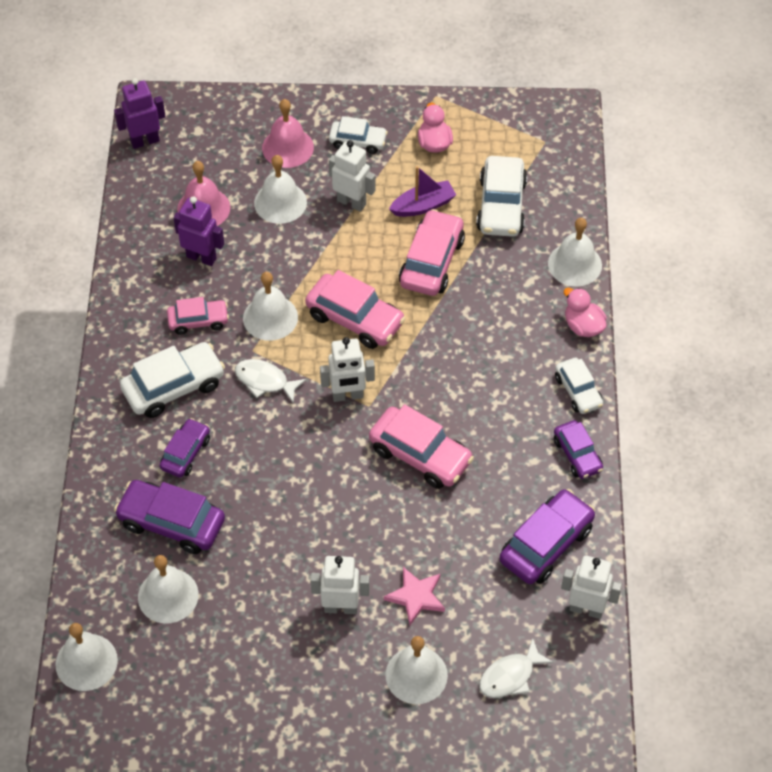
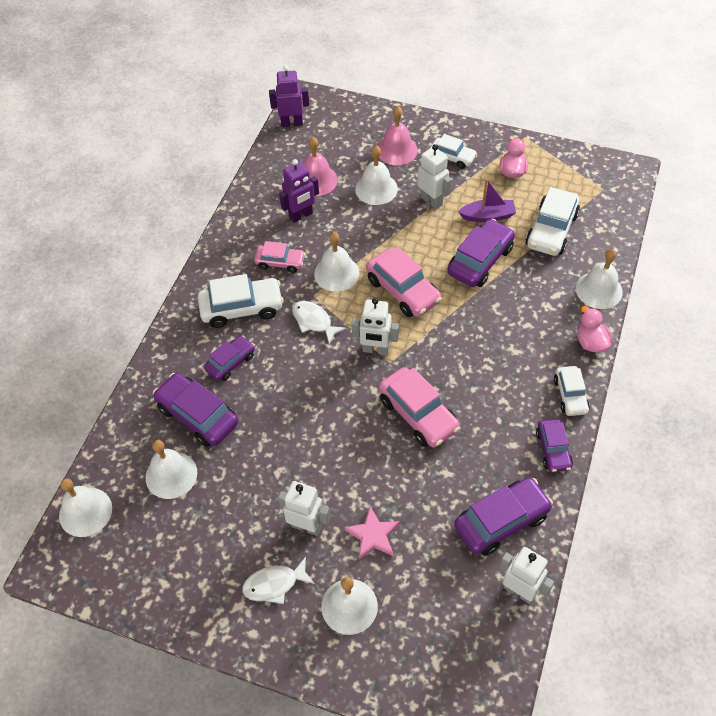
camera: 20 degrees right, 0 degrees up
(201, 257) = (301, 215): purple robot -> purple robot turned 105 degrees clockwise
(431, 262) = (480, 260): pink car -> purple car
(510, 676) = (431, 633): white fish -> white fish (274, 584)

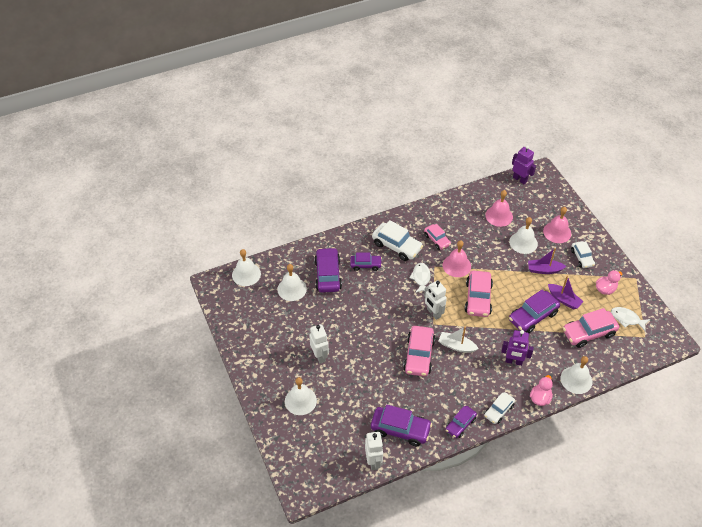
camera: 45 degrees right, 5 degrees down
(274, 584) = (282, 365): white fish -> white fish (627, 319)
(301, 215) = (471, 226): purple robot -> purple robot (513, 361)
(336, 273) = (456, 265): white bell -> pink bell
(373, 535) = (341, 384): pink star -> none
(432, 201) = (544, 270): white robot -> purple boat
(444, 364) = (456, 346): none -> white boat
(480, 260) = (533, 316): purple car -> purple car turned 150 degrees clockwise
(551, 230) = (588, 333): white car -> pink car

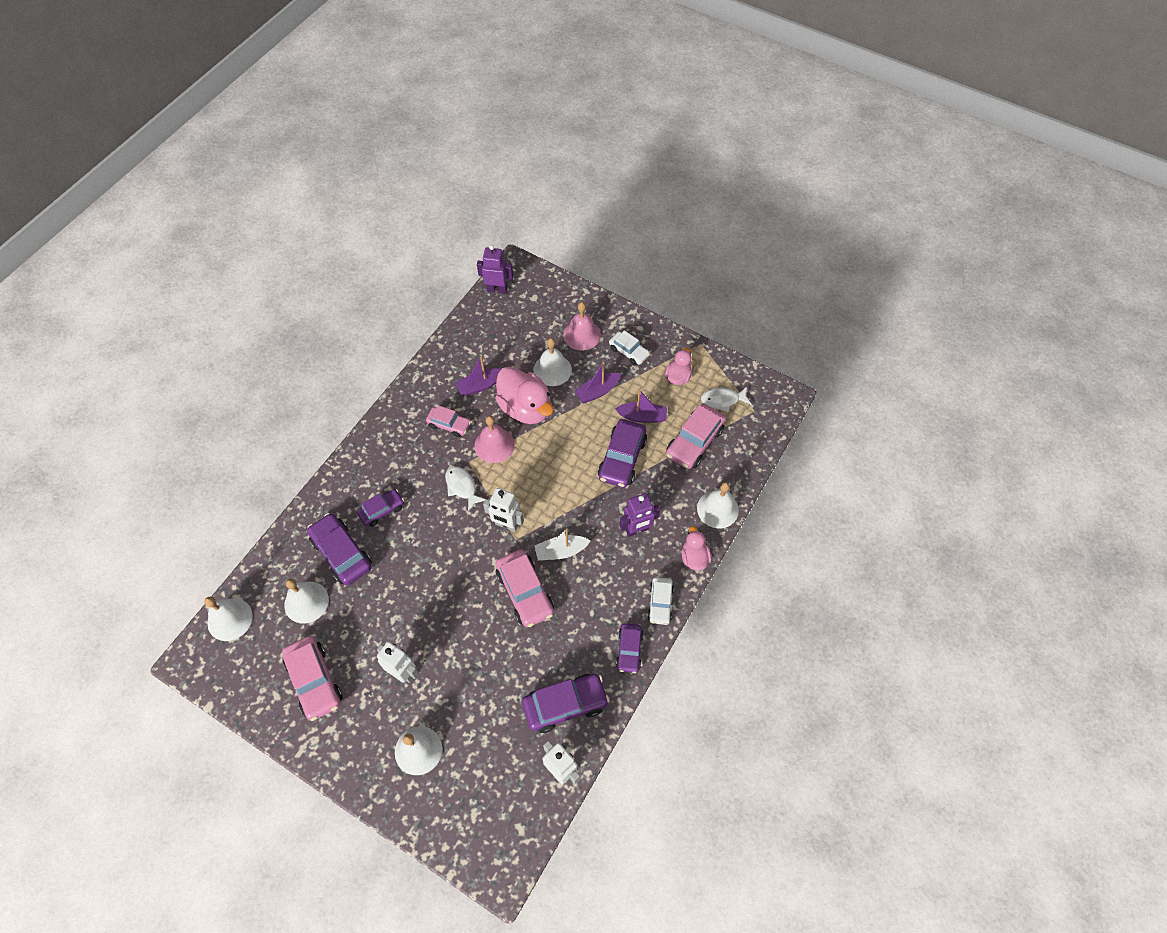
camera: 35 degrees left, 10 degrees up
(397, 246) = (405, 461): white car -> none
(471, 228) = (480, 385): none -> purple boat
(478, 298) = (546, 473): pink car -> pink car (315, 681)
(490, 255) = (525, 408): none -> pink duck
(499, 216) = (502, 351): pink bell -> none

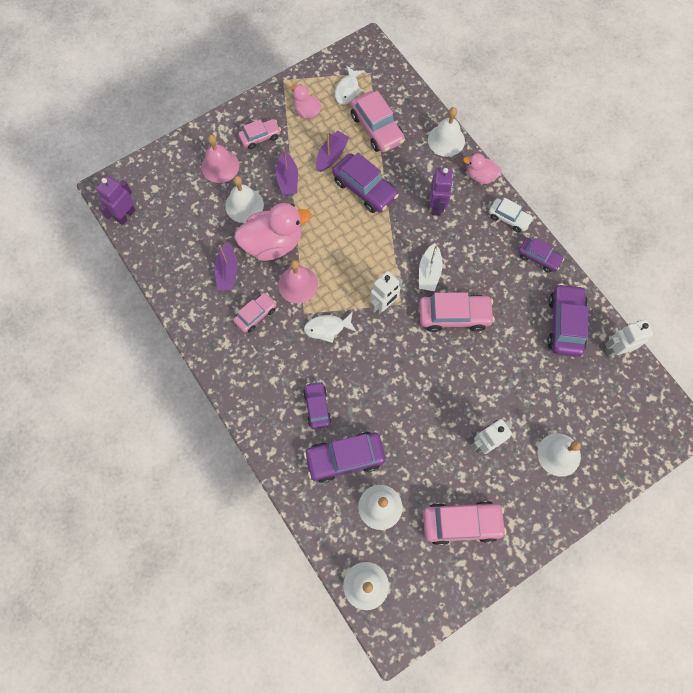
camera: 65 degrees left, 10 degrees up
(629, 352) = (260, 137): white car -> pink car

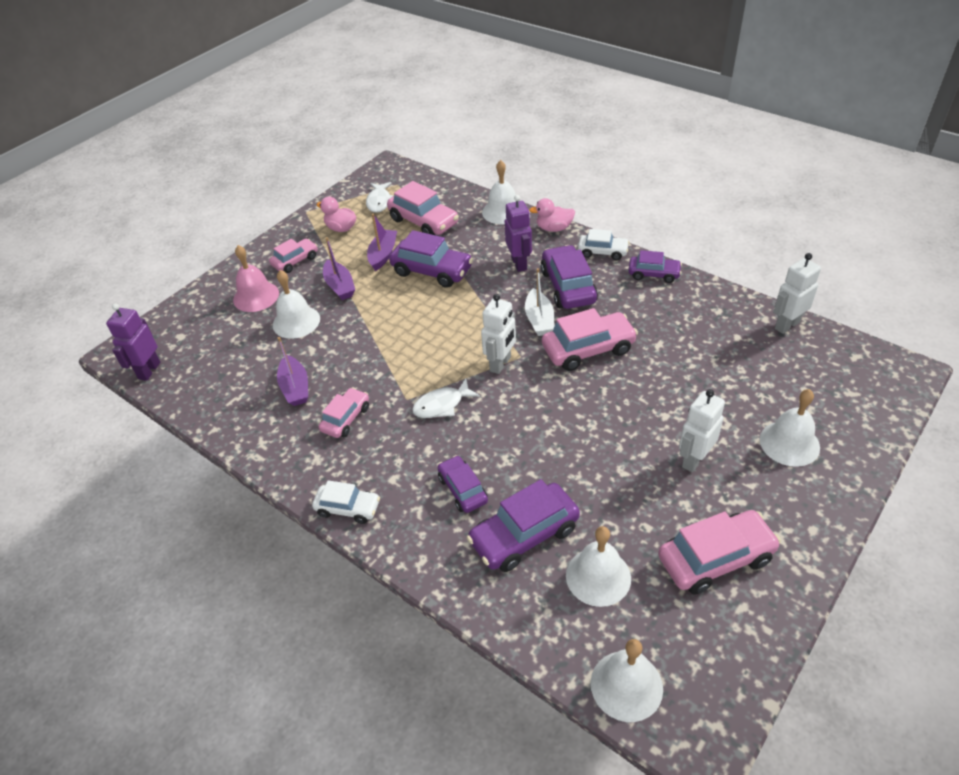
camera: 15 degrees left, 25 degrees down
(236, 393) = (348, 508): none -> white car
(273, 243) = (343, 345): pink duck -> none
(298, 284) = (388, 374): pink bell -> none
(565, 324) = (717, 320): purple car -> purple car (568, 286)

